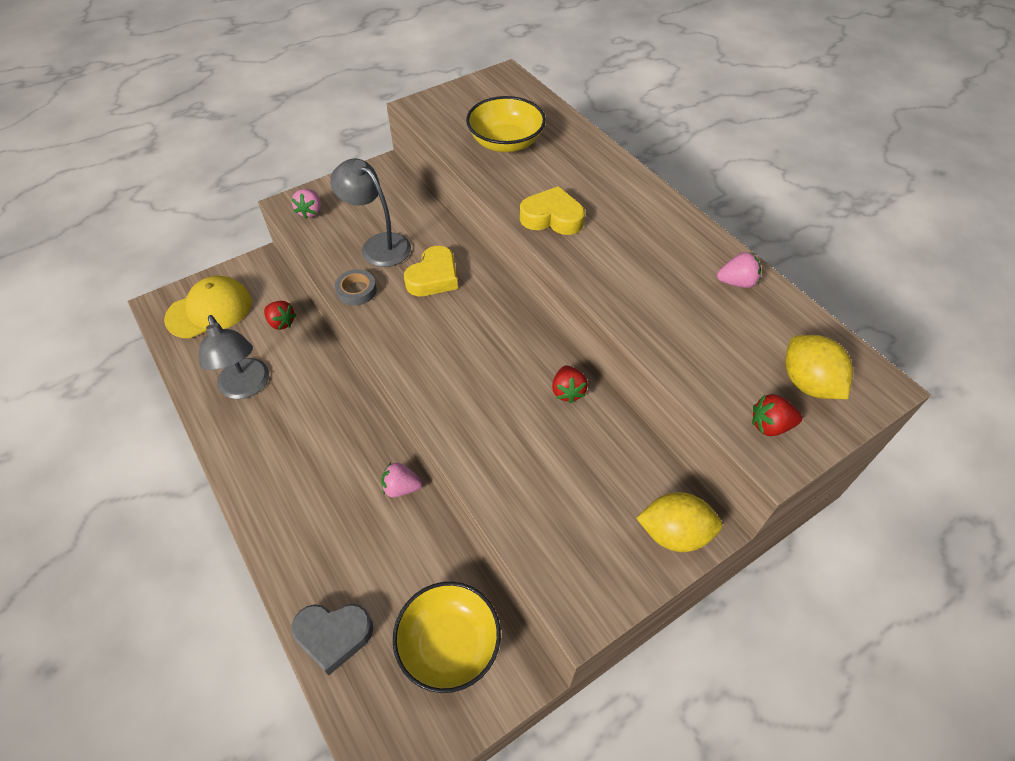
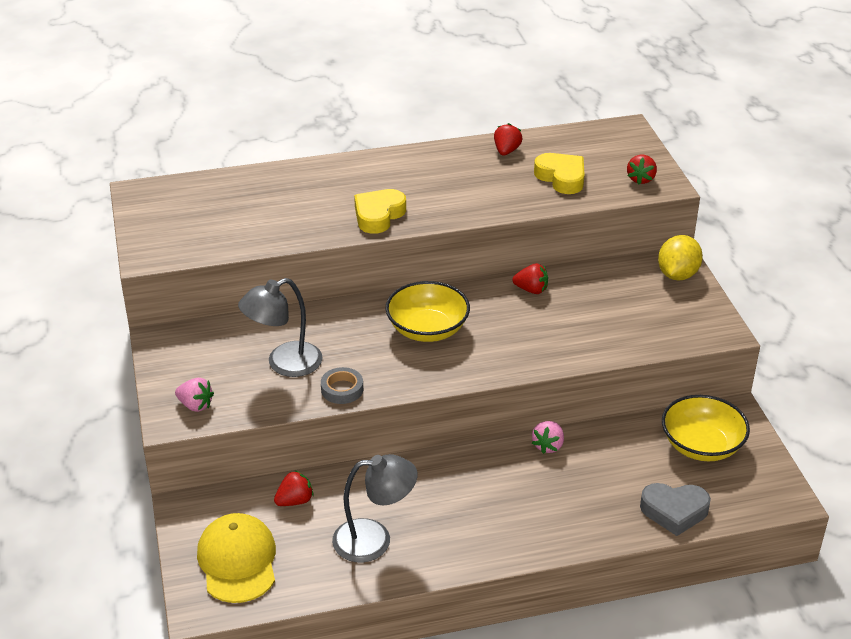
camera: 70 degrees left, 15 degrees down
(333, 636) = (674, 511): grey heart -> grey heart turned 75 degrees clockwise
(433, 277) = (354, 336): yellow heart -> yellow heart (561, 177)
(505, 142) = (253, 216): yellow bowl -> yellow bowl (427, 329)
(736, 282) = (506, 151): pink strawberry -> red strawberry
(808, 383) = (613, 153): yellow lemon -> none

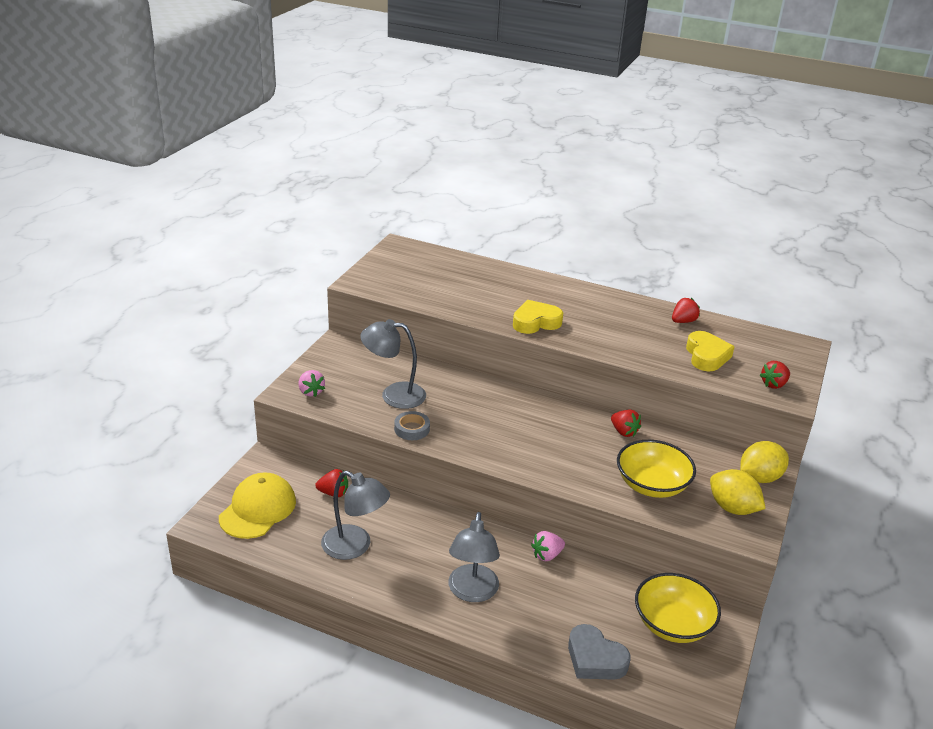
camera: 35 degrees right, 5 degrees down
(427, 329) = (515, 421): yellow bowl -> yellow bowl (652, 485)
(522, 517) = (472, 592): none -> grey lamp
(684, 314) = (732, 508): none -> yellow lemon

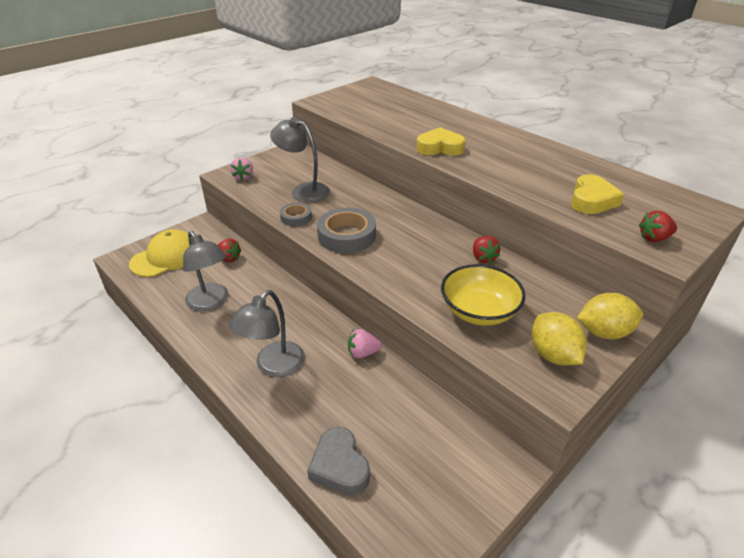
camera: 25 degrees right, 5 degrees up
(480, 438) = (346, 235): none -> grey tape
(672, 624) = (442, 456): yellow bowl -> none
(683, 321) = (587, 168): red strawberry -> none

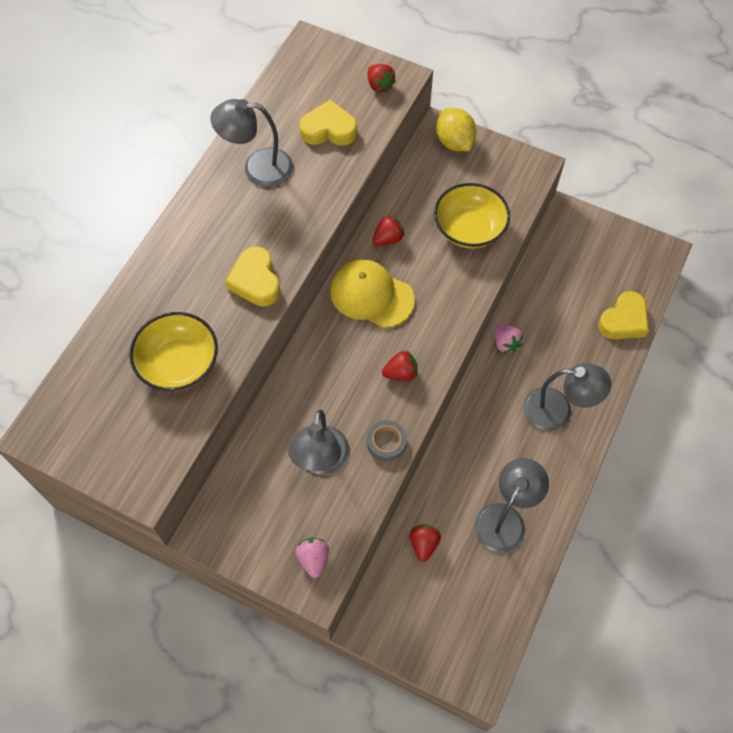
camera: 110 degrees left, 25 degrees up
(166, 257) = (453, 625): yellow cap -> yellow cap (371, 295)
(243, 177) = (313, 559): pink strawberry -> pink strawberry turned 75 degrees counterclockwise
(339, 466) = (623, 320): grey heart -> yellow heart
(346, 235) = (401, 373): grey tape -> red strawberry
(390, 118) = (179, 363): none -> yellow bowl
(551, 163) = (257, 168): none -> grey lamp
(553, 355) = (497, 172): yellow lemon -> none

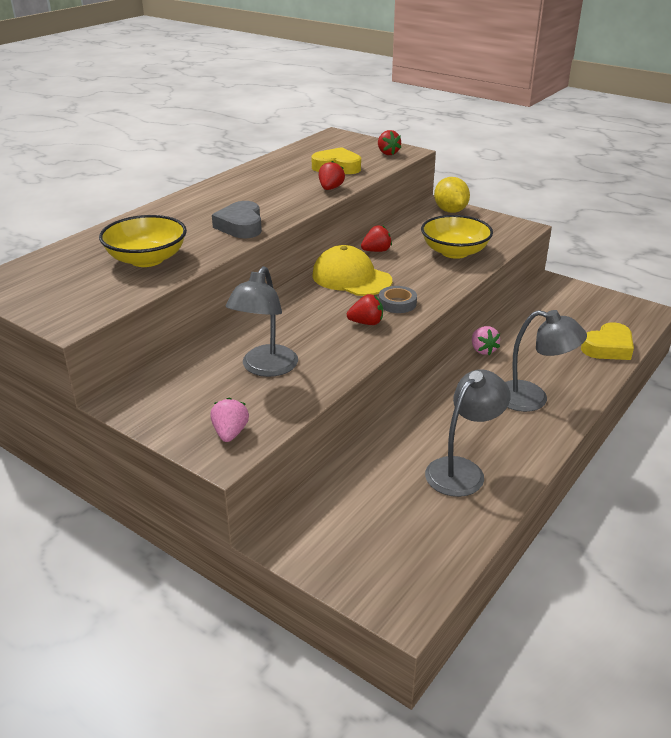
camera: 10 degrees right, 30 degrees down
(256, 281) = (241, 226): yellow heart -> grey heart
(257, 168) = (268, 178): grey lamp -> none
(386, 442) = (338, 363): grey tape -> grey tape (397, 303)
(424, 544) = (364, 479): red strawberry -> red strawberry (330, 188)

